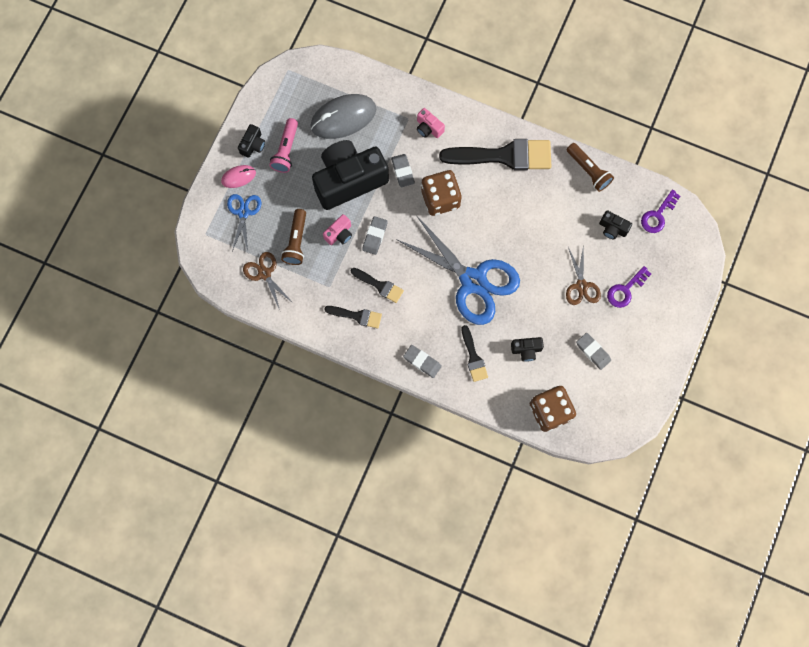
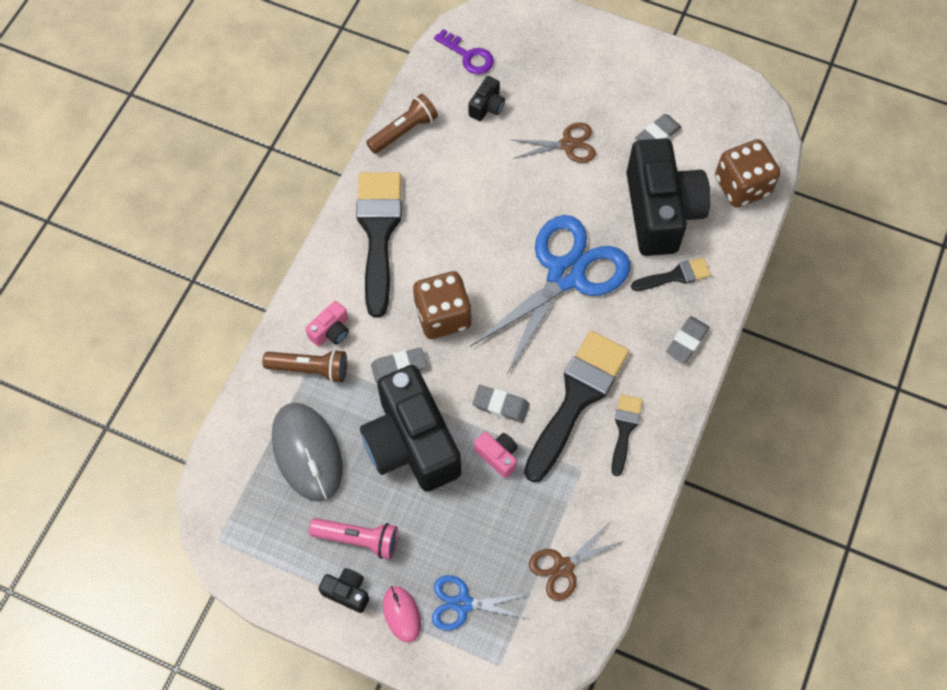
camera: 90 degrees left, 10 degrees down
(296, 241) = (510, 519): brown flashlight -> brown flashlight (310, 369)
(379, 285) = (577, 398): black brush -> black brush, size x2.01
(526, 350) = (660, 211): black camera -> black camera, size x2.46
(625, 290) = (572, 95): purple key -> none

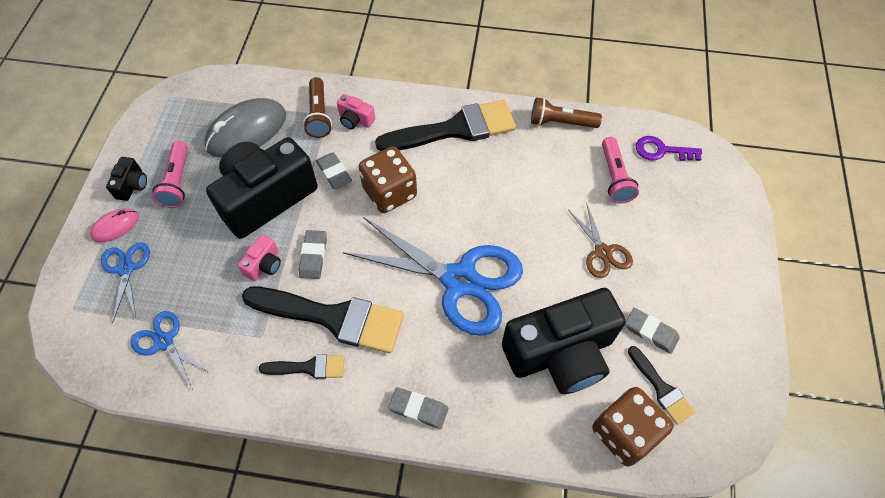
camera: 75 degrees right, 5 degrees down
(404, 131) = (561, 122): brown flashlight -> brown flashlight turned 150 degrees clockwise
(468, 56) = (661, 151): purple key -> purple key turned 75 degrees clockwise
(487, 106) = (614, 177): black camera -> pink flashlight
(563, 567) = (164, 341): brown scissors -> blue scissors
(675, 276) = (490, 382): black brush -> black brush (661, 388)

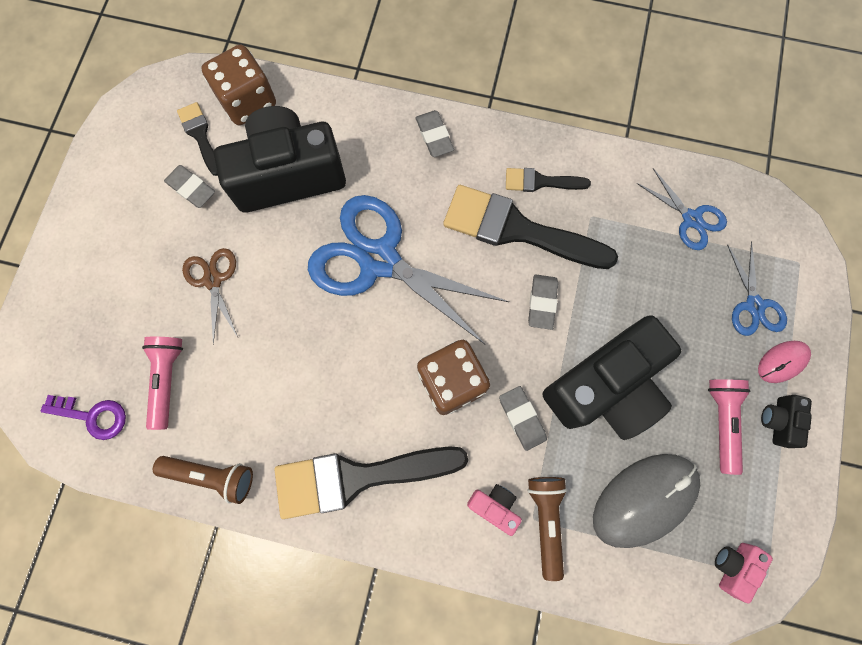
camera: 175 degrees left, 15 degrees up
(264, 265) = (597, 297): pink camera -> pink camera (733, 566)
(418, 409) = (434, 136): grey eraser -> grey eraser turned 45 degrees clockwise

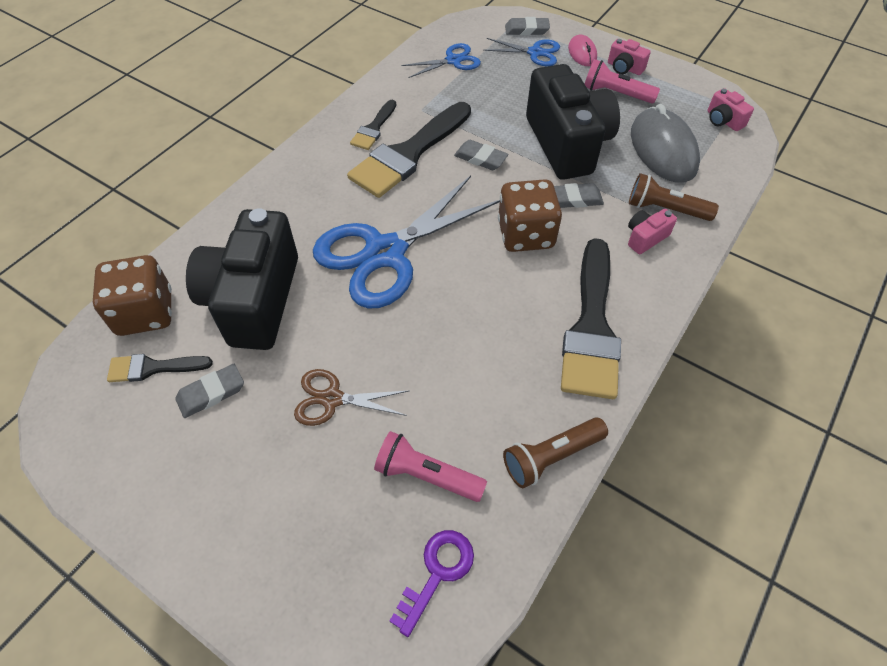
camera: 70 degrees left, 20 degrees down
(211, 475) = (551, 457): brown flashlight -> brown flashlight turned 150 degrees counterclockwise
(434, 136) = (287, 180): grey eraser -> grey eraser (526, 30)
(778, 421) = (624, 68): black camera -> pink camera

